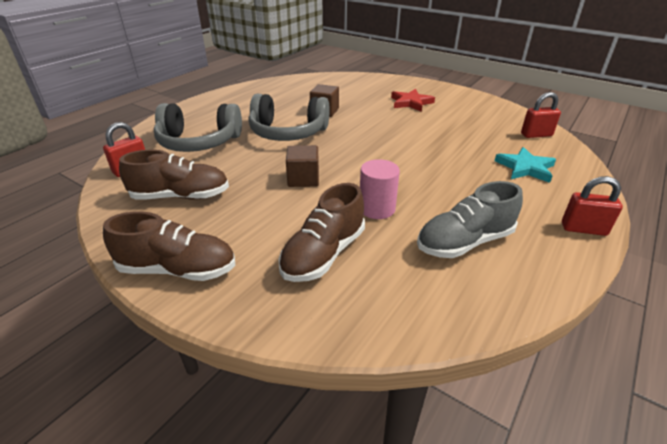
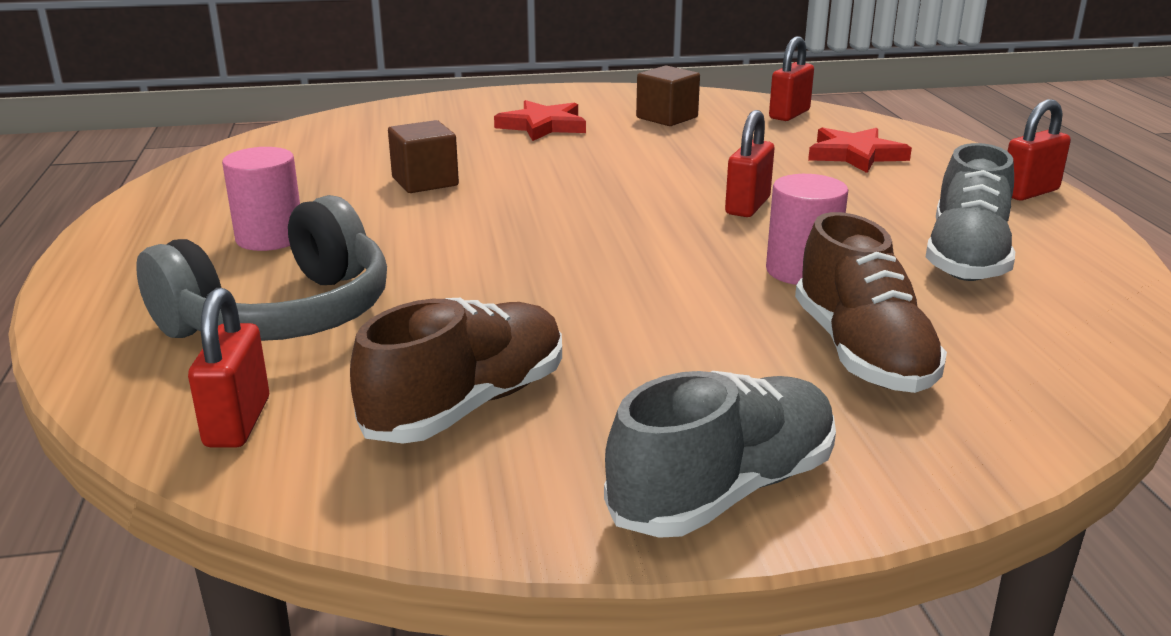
camera: 45 degrees left, 10 degrees down
(178, 269) = (724, 490): brown shoe -> grey shoe
(245, 114) = (270, 238): none -> pink cylinder
(288, 132) = (434, 234): grey headphones -> none
(303, 179) = (619, 283): brown cube -> brown cube (667, 117)
(417, 170) = (747, 206): none -> red padlock
(525, 168) = (855, 155): turquoise star -> red star

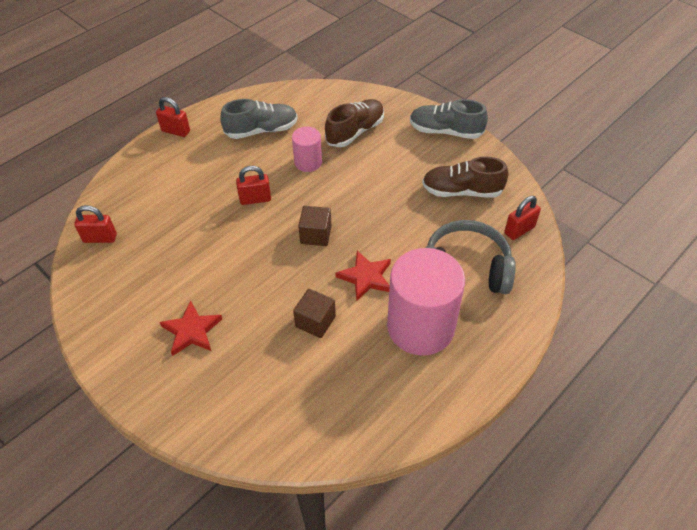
camera: 125 degrees left, 25 degrees up
(270, 238) = (420, 327): pink cylinder -> pink cylinder, size x2.01
(667, 117) = (139, 285): brown cube -> brown cube (315, 235)
(855, 155) = (159, 191): red star -> red star (366, 277)

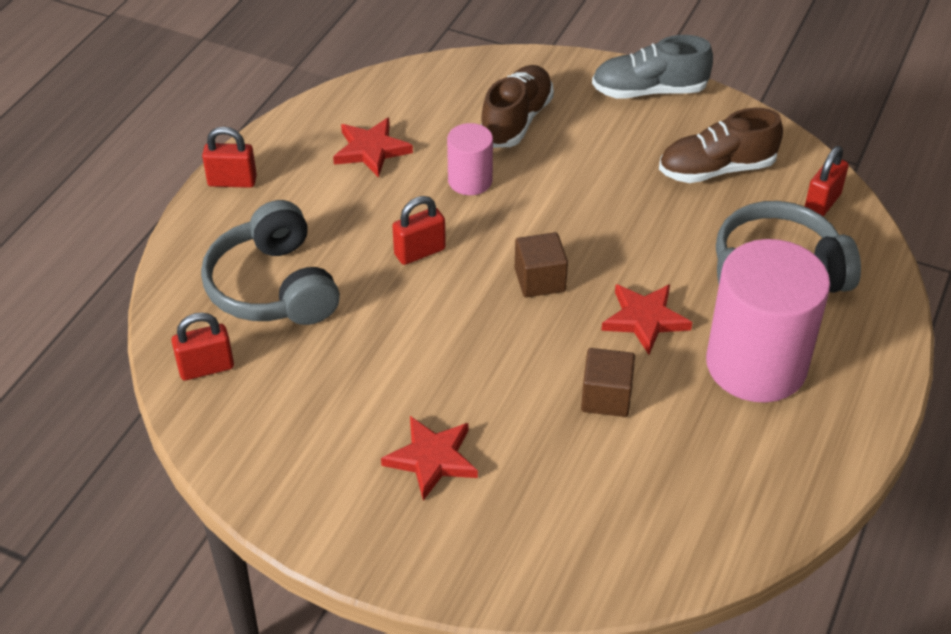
camera: 20 degrees left, 5 degrees down
(163, 199) = (274, 287): none -> grey headphones
(262, 130) = (371, 150): grey shoe -> red star

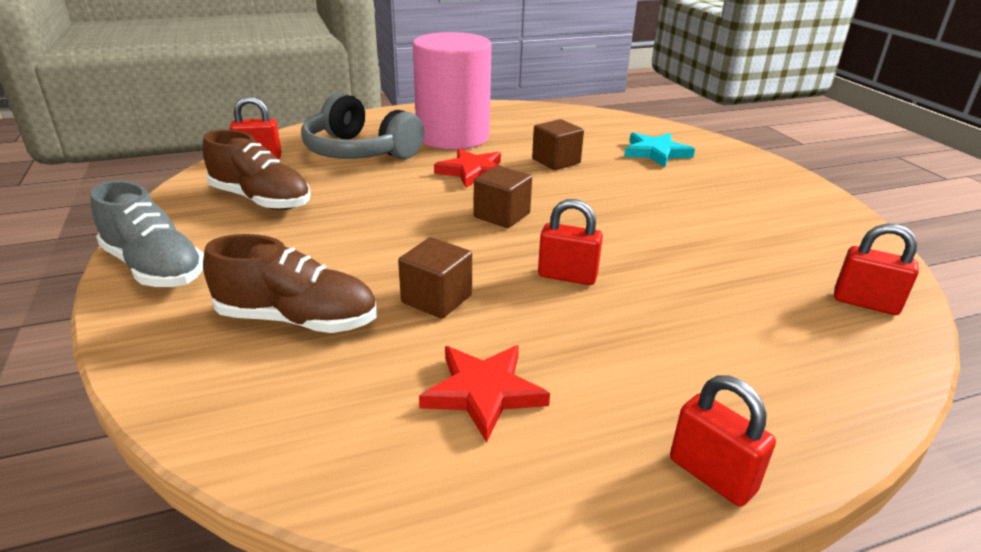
camera: 135 degrees left, 15 degrees down
(274, 287) = (745, 326): grey headphones -> none
(432, 459) = (703, 186): red star -> none
(470, 180) = (436, 299): pink cylinder -> brown cube
(516, 120) = (297, 320): brown shoe -> brown shoe turned 150 degrees counterclockwise
(538, 500) = (656, 153): none -> turquoise star

